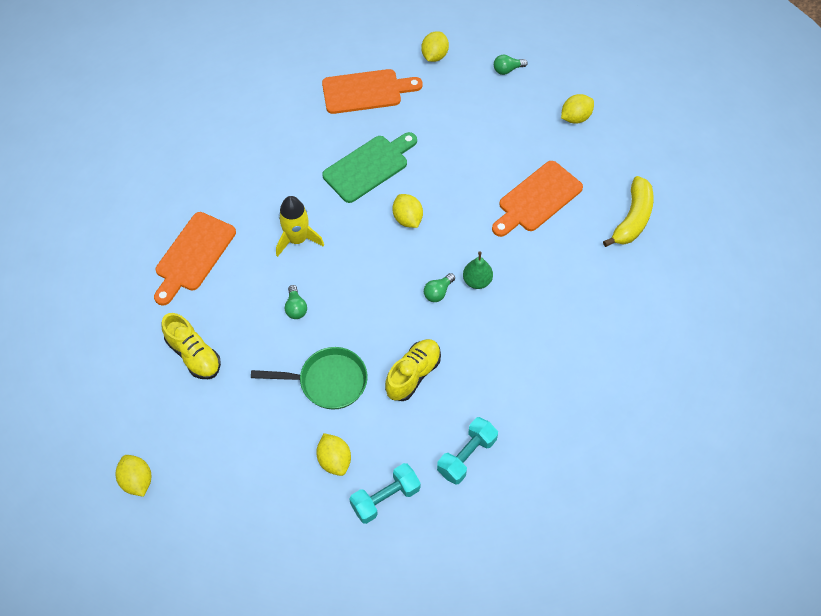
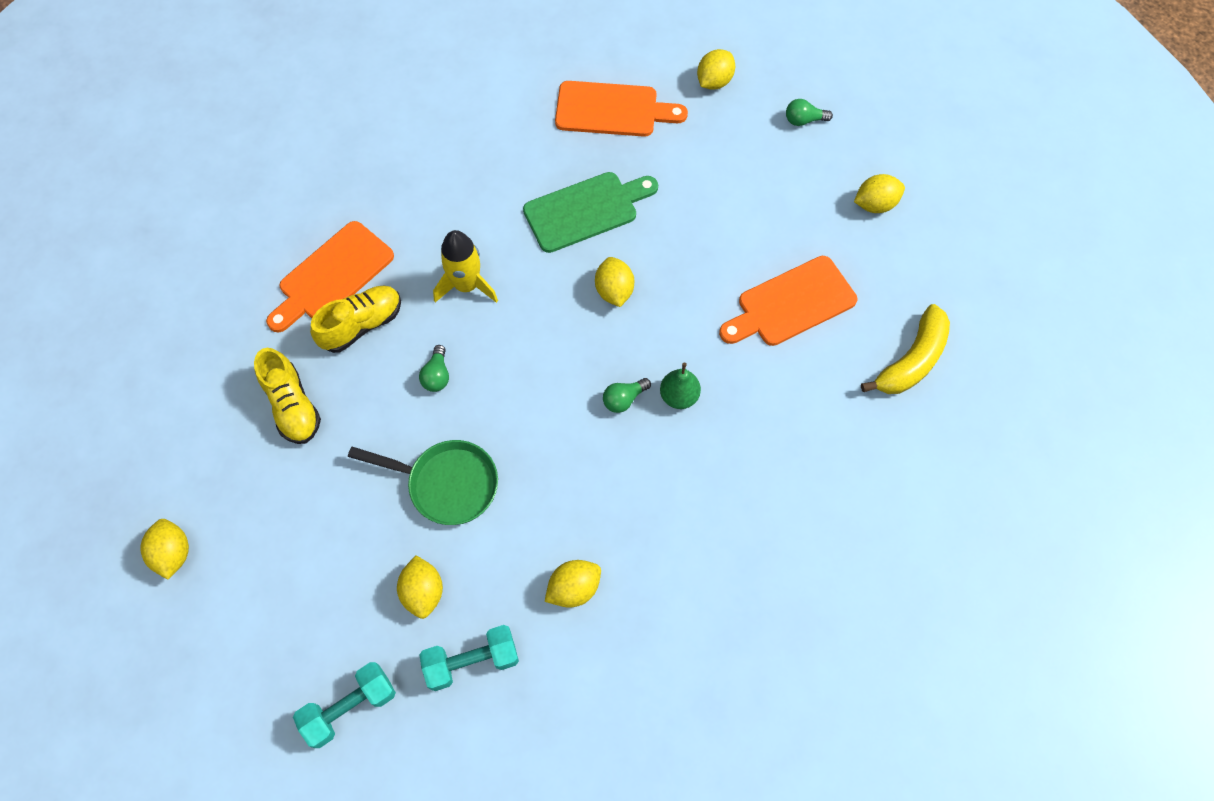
camera: 15 degrees right, 5 degrees up
(413, 374) = (558, 503): yellow shoe -> yellow shoe (362, 325)
(443, 430) = (574, 588): none -> yellow lemon
(466, 456) = (594, 632): turquoise dumbbell -> turquoise dumbbell (350, 707)

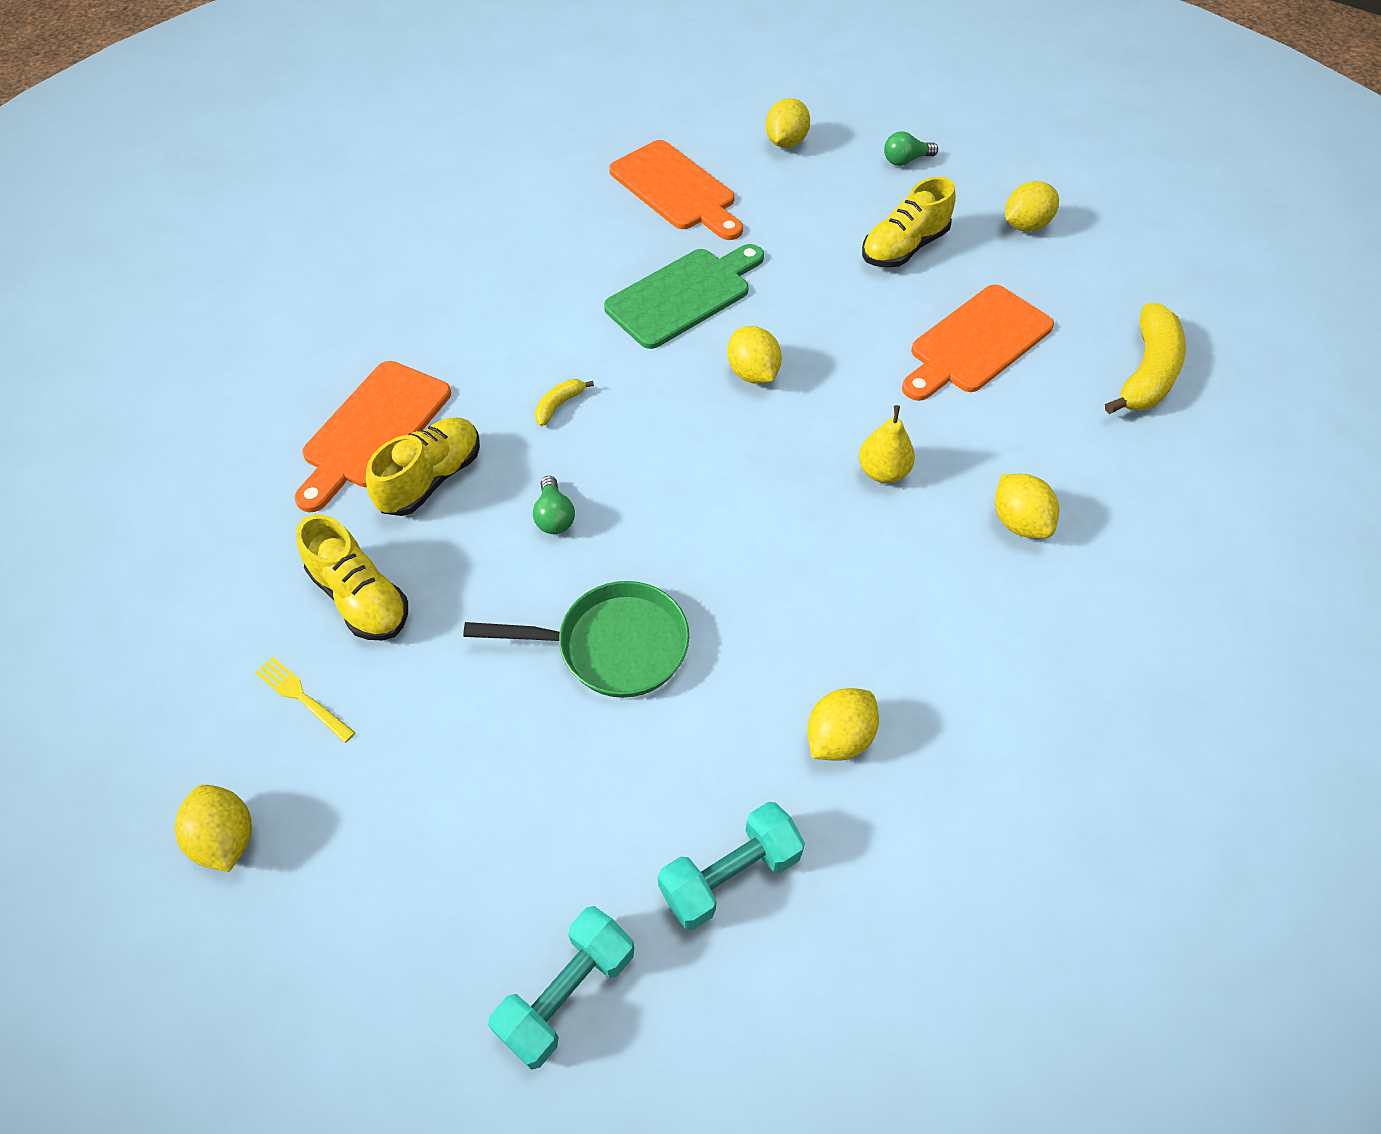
camera: 15 degrees left, 10 degrees down
(239, 469) = (302, 697): none -> yellow fork
(423, 592) = (626, 797): yellow lemon -> yellow lemon (1019, 522)
(466, 285) = (559, 405): yellow rocket -> yellow banana
(612, 110) = (676, 189): orange cutting board -> orange cutting board turned 60 degrees clockwise
(624, 399) = (814, 490): green light bulb -> none
(679, 396) = (883, 472): green pear -> yellow pear
(770, 204) = (904, 247): none -> yellow shoe

